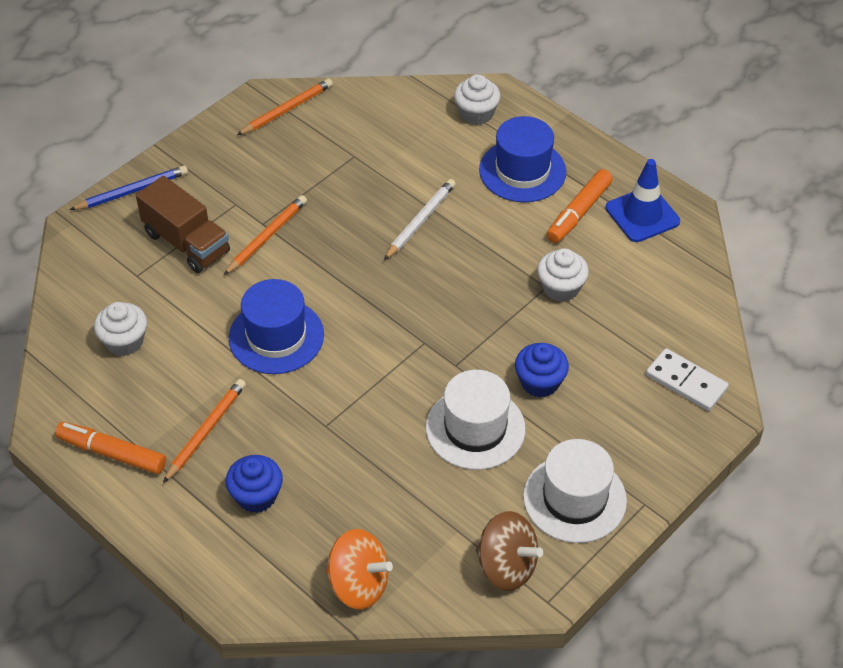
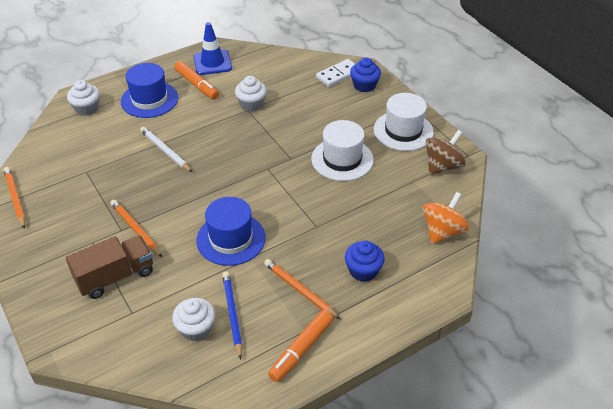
camera: 75 degrees left, 5 degrees down
(132, 191) = (39, 304): blue pencil -> blue pencil (232, 314)
(540, 382) = (318, 127): blue cupcake -> blue cupcake (364, 85)

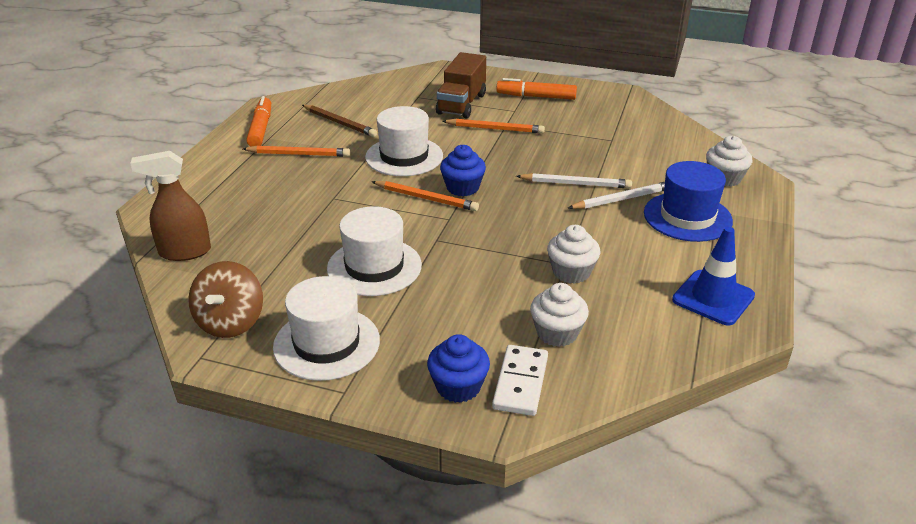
camera: 140 degrees right, 10 degrees down
(15, 198) = (625, 104): orange pencil -> orange pencil (426, 198)
(160, 127) = (622, 199): none -> white pencil
(196, 329) = (358, 108): white cupcake -> white cupcake (557, 333)
(197, 85) = (673, 259): orange marker -> orange marker (536, 96)
(231, 239) = (404, 156): blue hat -> white hat
(232, 314) = (339, 123): blue pencil -> brown pencil
(363, 270) = (250, 188): blue cupcake -> blue cupcake (462, 188)
(442, 231) = (184, 252): orange spinning top -> brown spray bottle

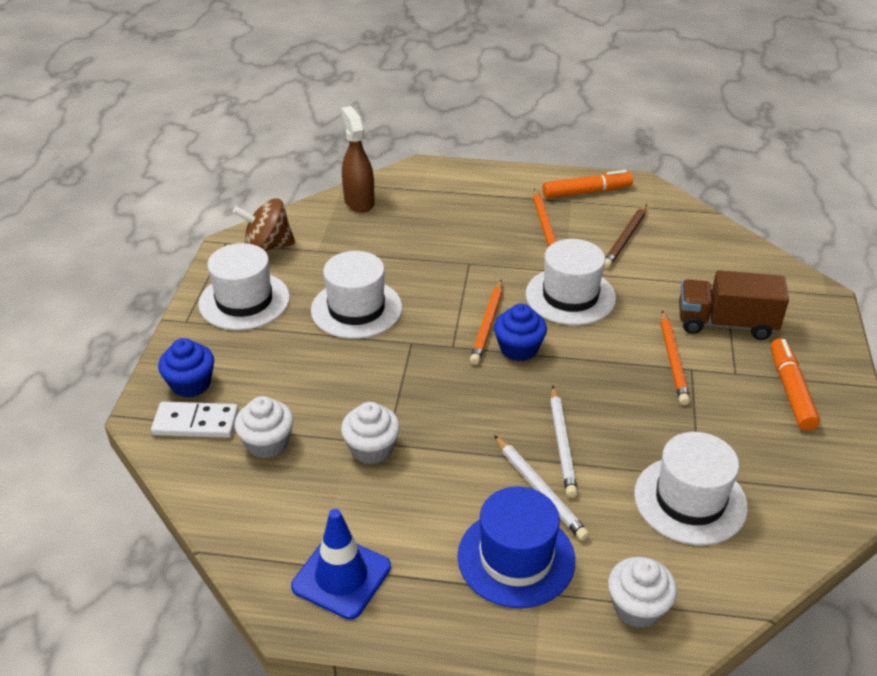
camera: 80 degrees right, 5 degrees up
(633, 146) = (690, 500): none -> white hat

